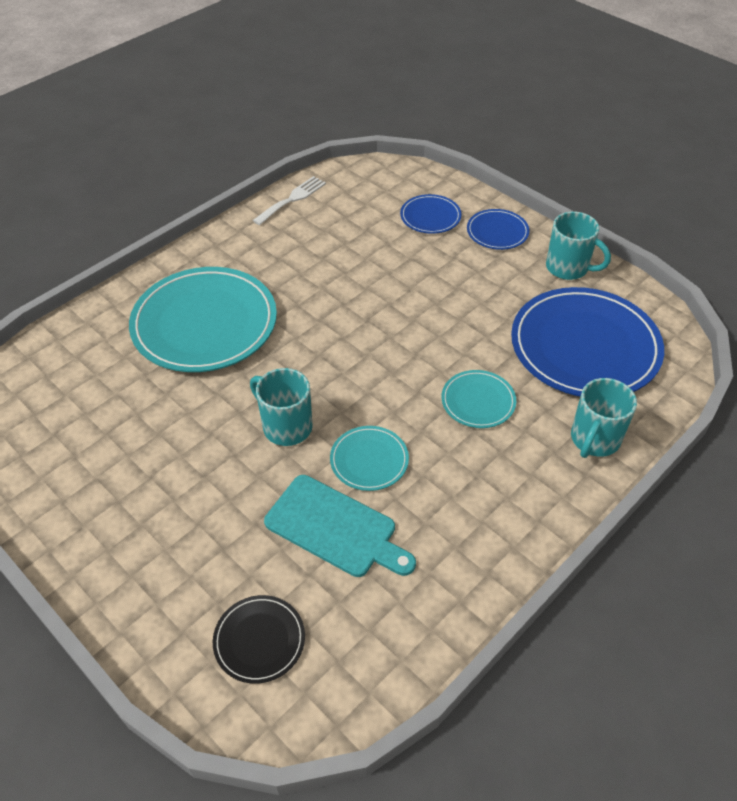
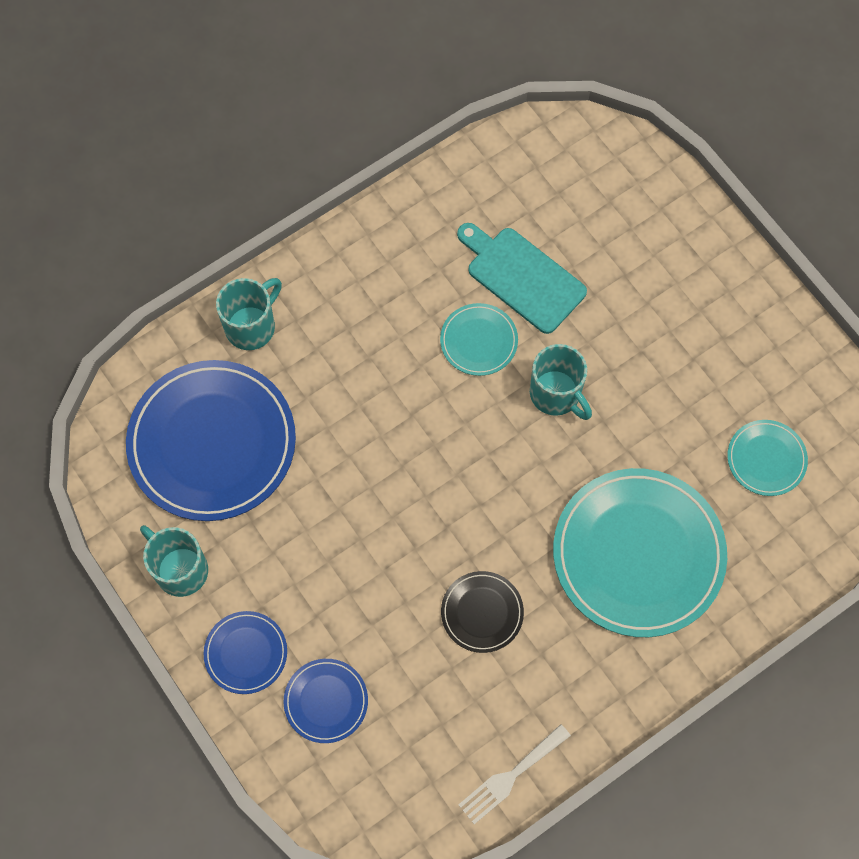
camera: 170 degrees left, 20 degrees up
(259, 640) = (597, 192): black plate -> black plate (482, 612)
(478, 401) = (352, 391): turquoise plate -> turquoise plate (766, 459)

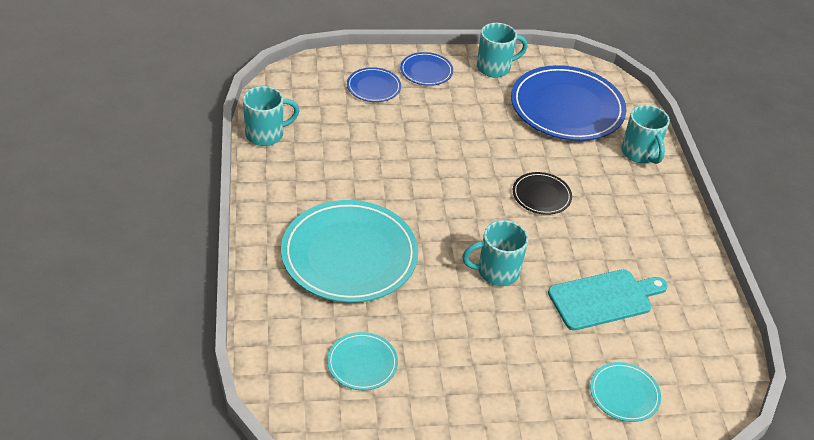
camera: 115 degrees right, 25 degrees down
(478, 341) = (564, 252): turquoise plate -> turquoise plate (624, 394)
(482, 612) = (372, 167): black plate -> black plate (541, 195)
(510, 776) = (266, 134): white fork -> turquoise mug

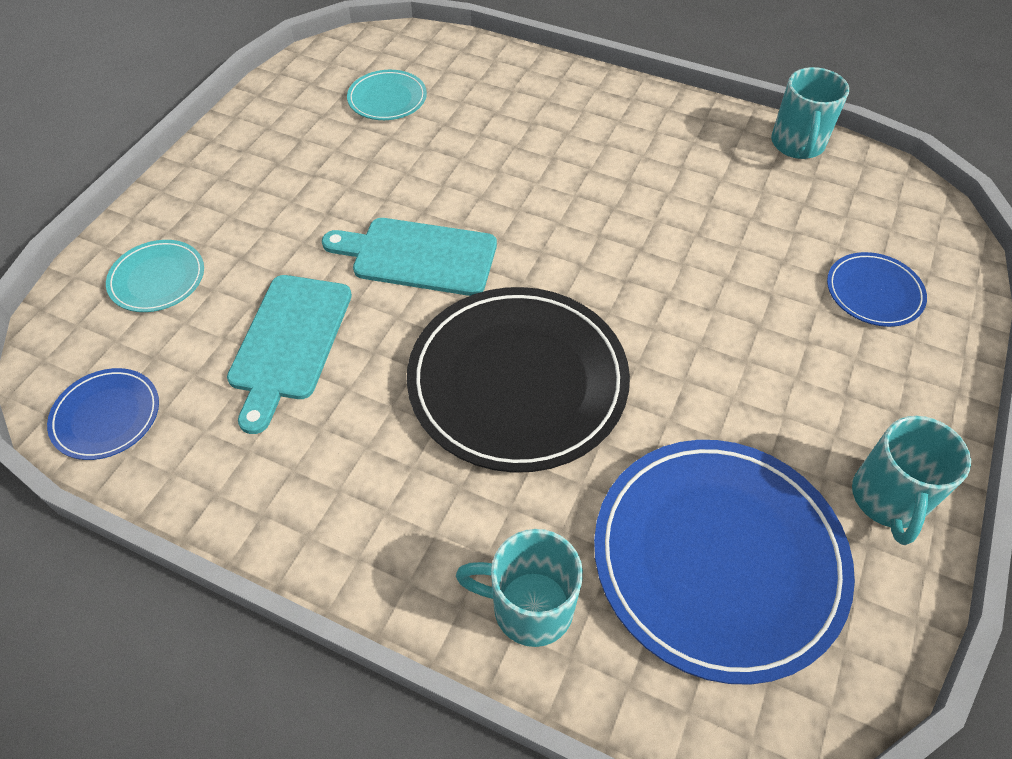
camera: 125 degrees right, 10 degrees up
(349, 255) = (538, 141): turquoise plate -> none
(426, 71) = (902, 382): blue plate -> blue plate (106, 416)
(496, 272) = (418, 256): turquoise mug -> turquoise cutting board
(541, 195) = (517, 381): black plate -> black plate, size x2.12

